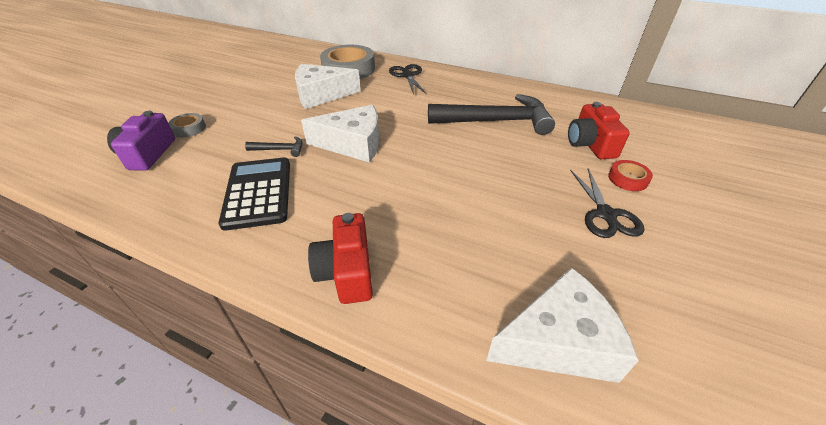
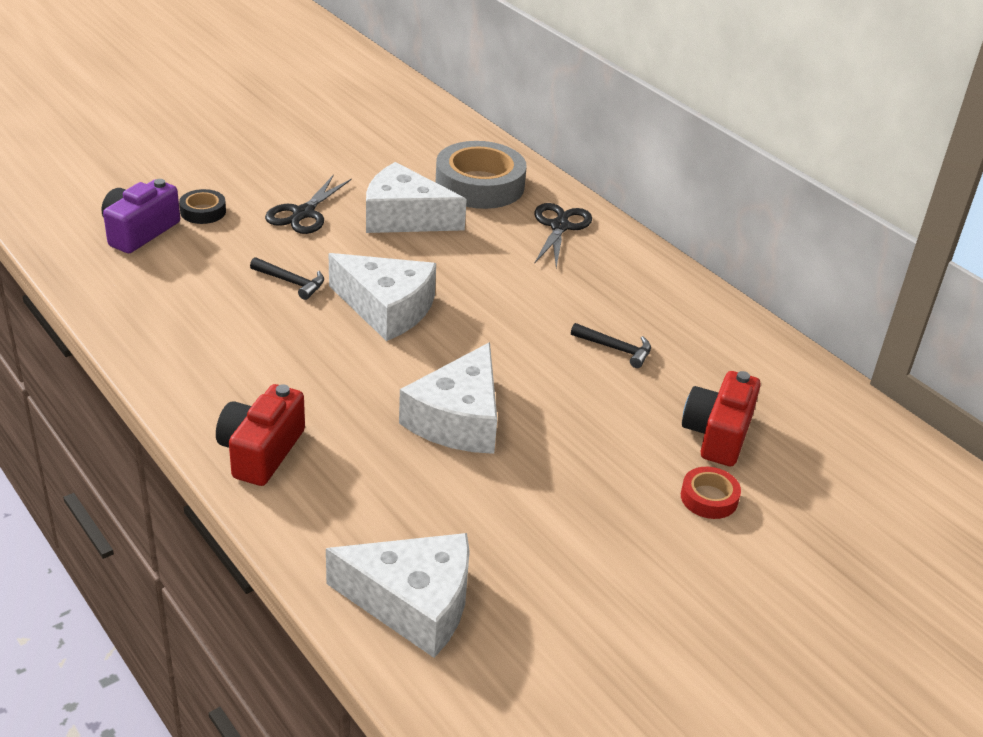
camera: 25 degrees right, 5 degrees down
(189, 128) = (203, 211): grey tape -> black tape
(258, 193) = (230, 329): black calculator -> none
(455, 191) = (458, 419): none -> white cheese
(495, 121) = (615, 349): black hammer -> black hammer, size x0.42
(605, 214) = (619, 522): black scissors -> black scissors (303, 213)

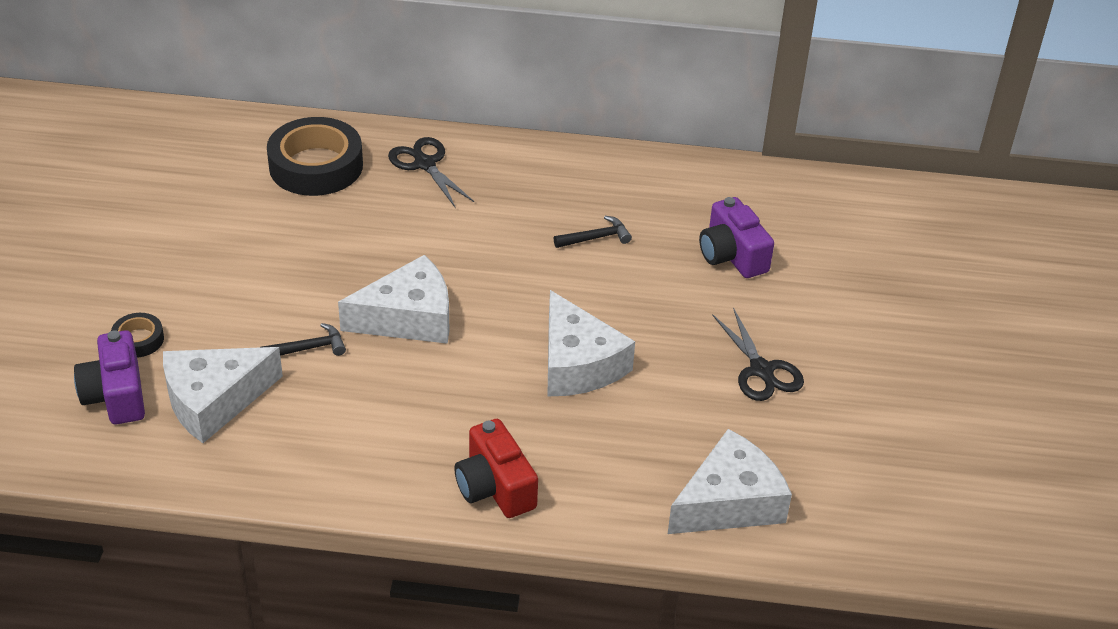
camera: 45 degrees left, 5 degrees up
(303, 213) = (222, 284): black scissors -> black scissors (761, 370)
(404, 217) = (304, 233): white cheese -> white cheese (214, 401)
(479, 185) = (316, 166): grey tape -> black tape
(709, 498) = (782, 302): red tape -> none
(717, 434) = (732, 255): red camera -> purple camera

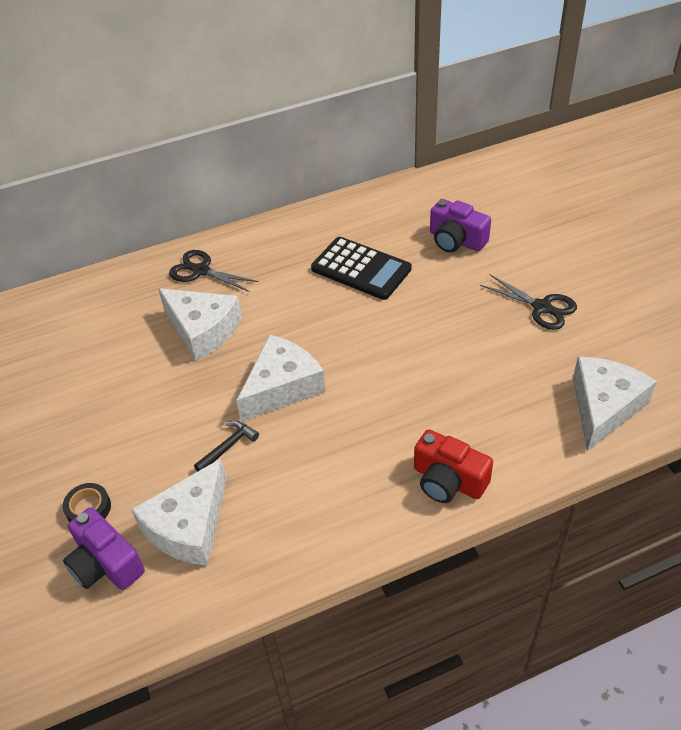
camera: 25 degrees left, 5 degrees up
(316, 166) = (122, 307): black tape -> none
(578, 363) = (425, 361): white cheese -> white cheese (202, 330)
(596, 238) = (361, 269): black hammer -> black calculator

